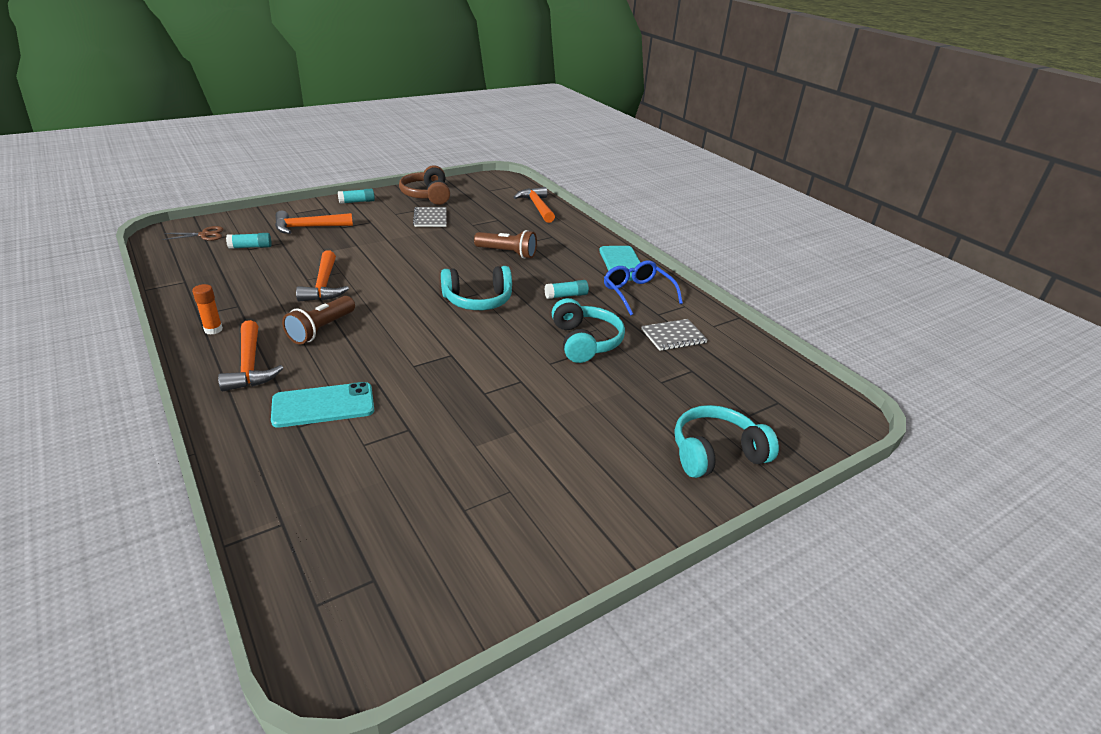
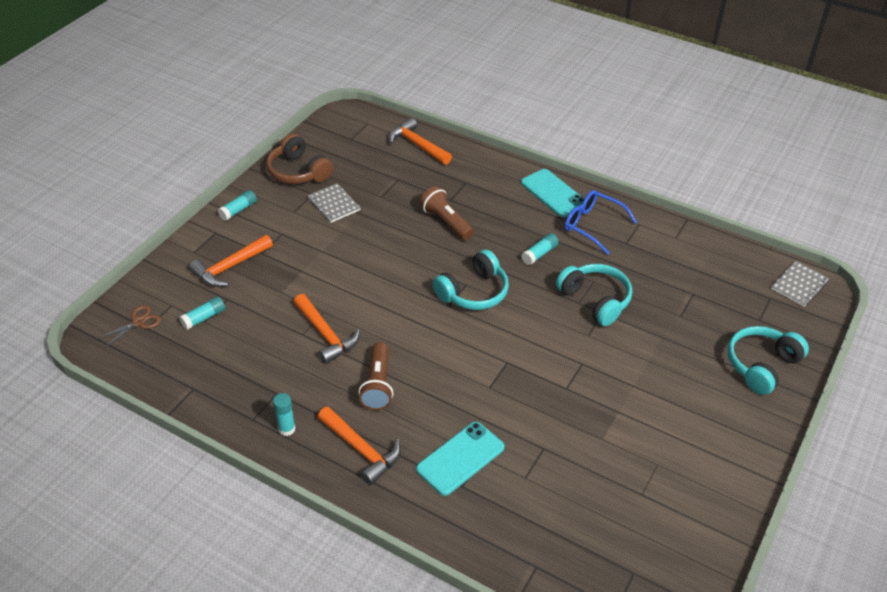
camera: 25 degrees left, 10 degrees up
(213, 329) = (287, 429): orange glue stick -> turquoise glue stick
(507, 253) = (446, 222): brown flashlight -> brown flashlight turned 120 degrees counterclockwise
(673, 336) = (655, 263): grey notebook -> grey notebook (799, 285)

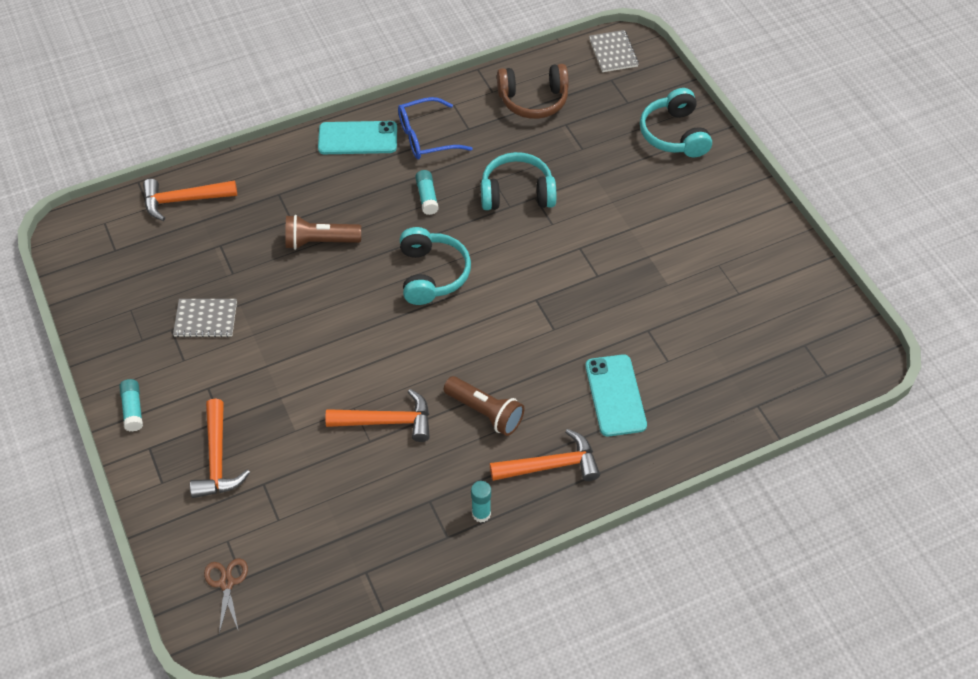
camera: 55 degrees left, 10 degrees up
(204, 318) = (273, 518): turquoise glue stick -> none
(298, 171) = (122, 324): brown headphones -> brown headphones (533, 100)

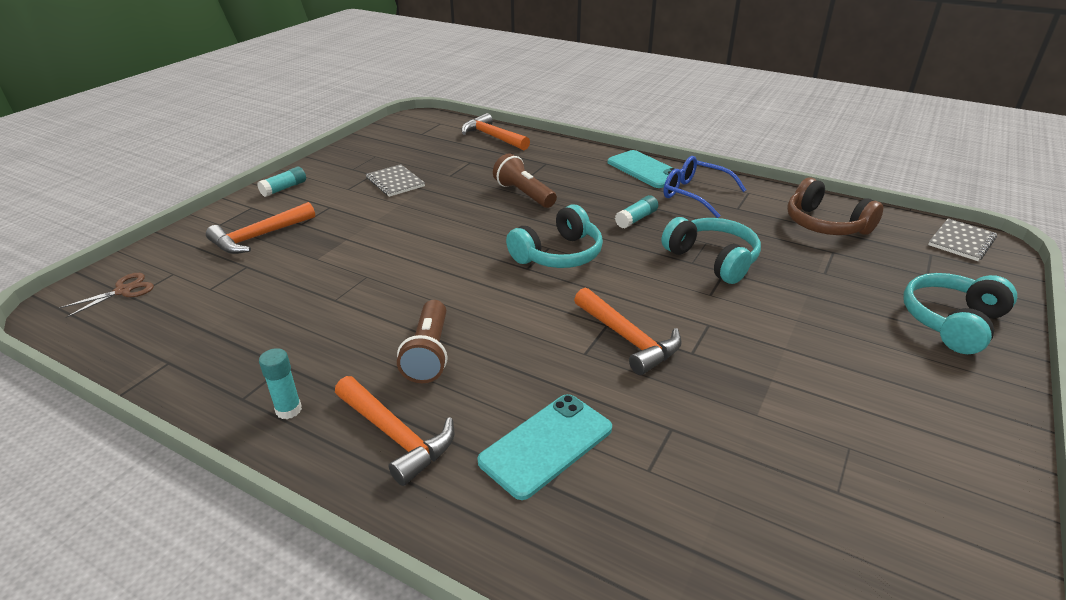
camera: 55 degrees right, 20 degrees down
(387, 421) = (366, 300): orange hammer -> orange hammer (628, 339)

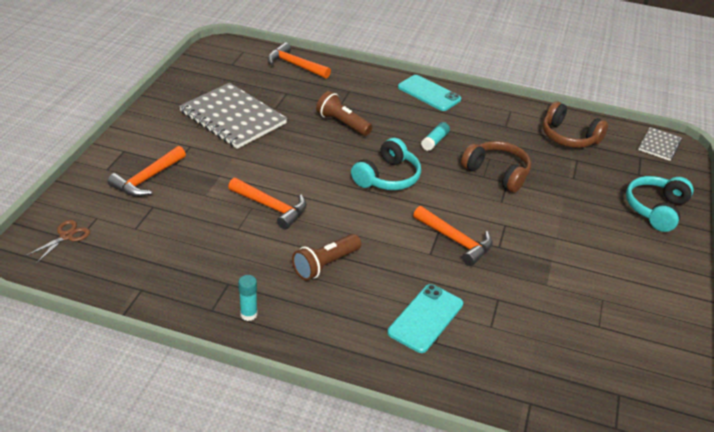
camera: 15 degrees left, 5 degrees up
(284, 188) = (141, 130): turquoise glue stick -> none
(395, 182) = (233, 117): grey notebook -> grey notebook, size x2.00
(396, 436) = (329, 323): orange hammer -> orange hammer (271, 207)
(429, 353) = (325, 264): brown flashlight -> brown flashlight turned 60 degrees clockwise
(694, 194) = (472, 115): blue glasses -> none
(712, 259) = (497, 173): turquoise headphones -> brown headphones

